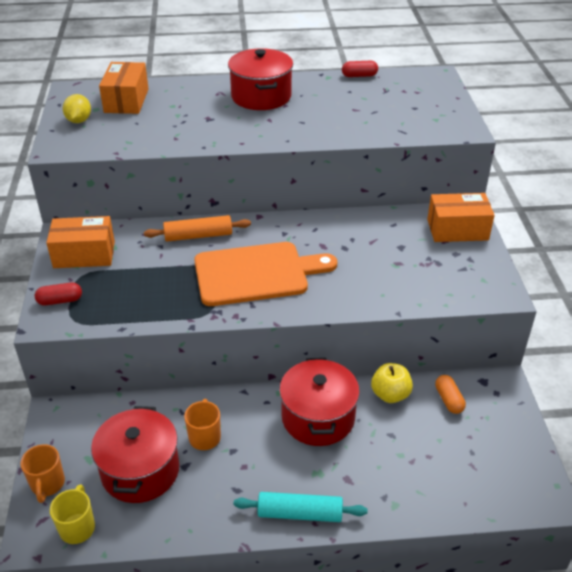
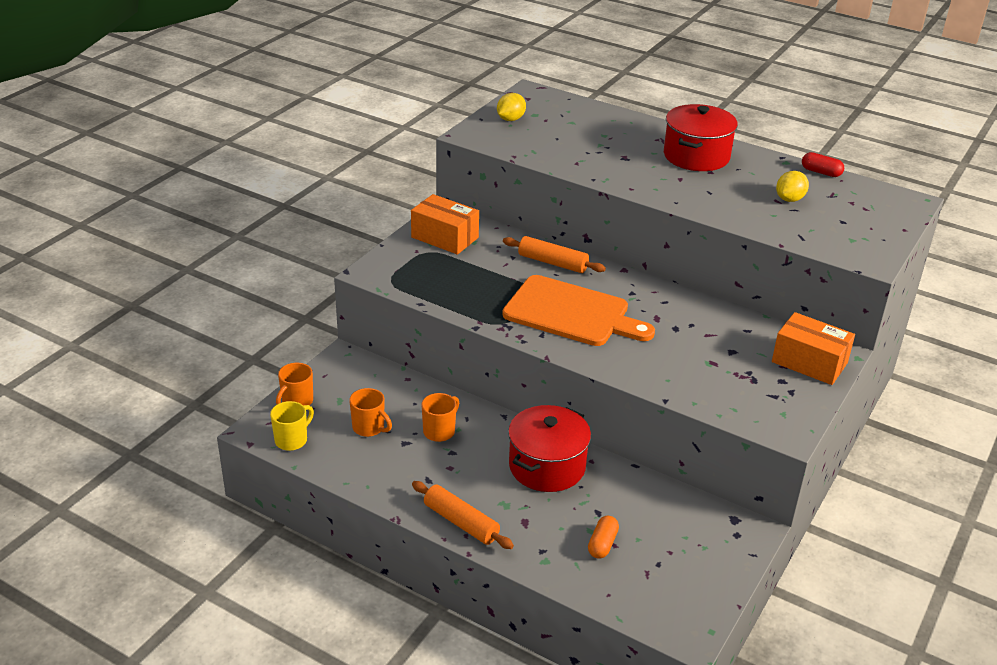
camera: 35 degrees right, 5 degrees down
(60, 301) = (394, 263): red capsule -> none
(126, 100) = (568, 117): orange box -> none
(140, 470) = (369, 428): red pot -> orange mug
(300, 513) = (461, 522): turquoise rolling pin -> orange rolling pin
(362, 105) = (789, 199): none -> yellow lemon
(390, 394) = (631, 483): yellow apple -> none
(448, 400) = (682, 515): orange capsule -> orange capsule (602, 544)

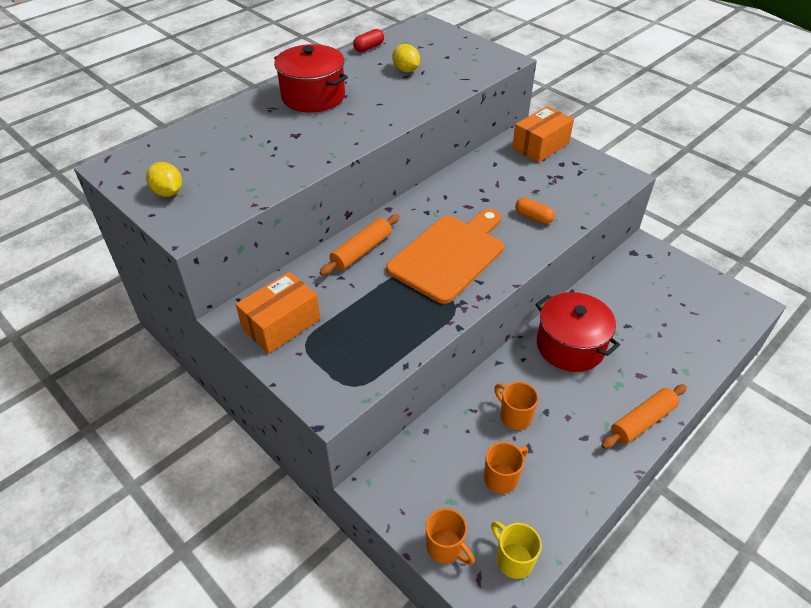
camera: 75 degrees left, 10 degrees up
(602, 544) = (664, 331): orange capsule -> orange capsule (533, 217)

